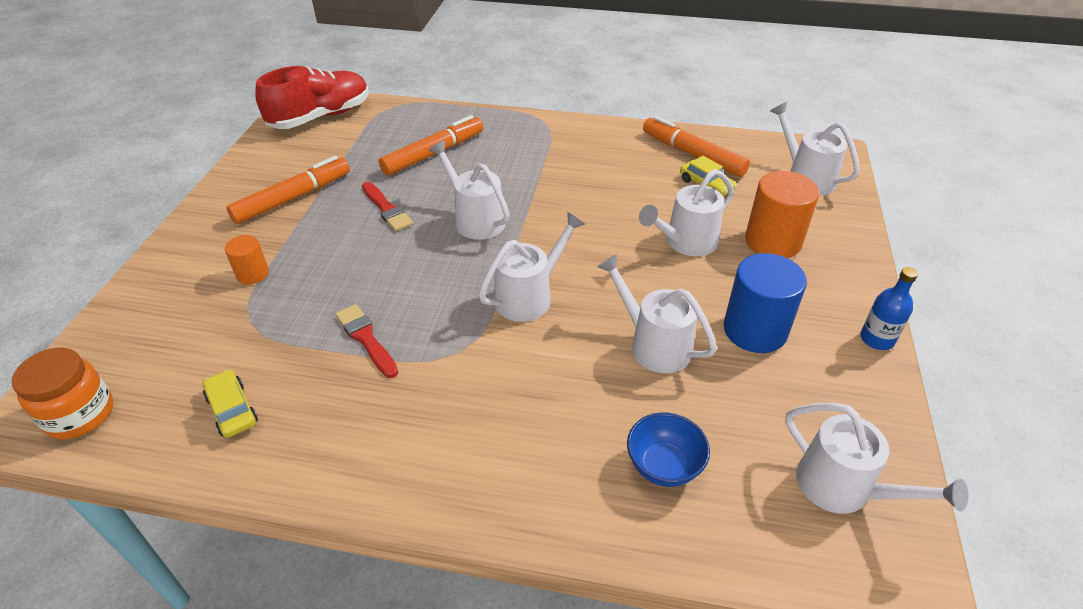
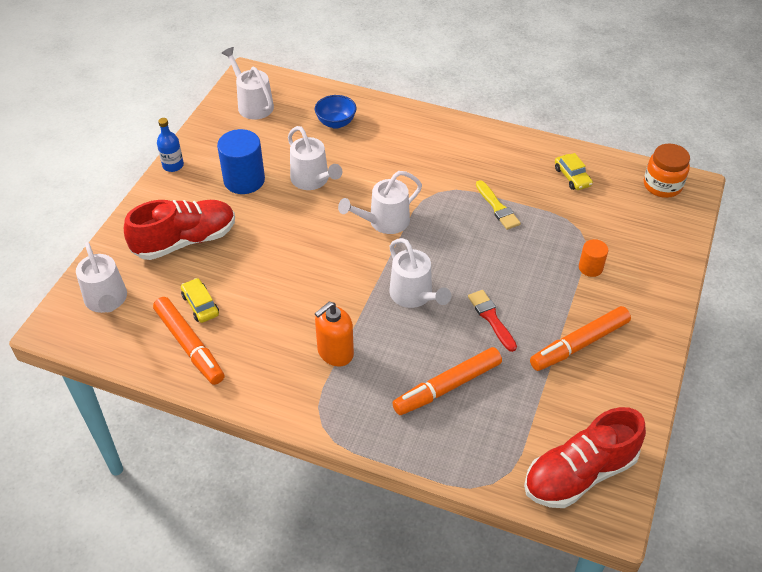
camera: 170 degrees left, 5 degrees up
(366, 339) = (497, 207): red brush -> yellow brush
(548, 165) = (335, 352): none -> orange soap dispenser
(685, 243) = (252, 249): white watering can -> none
(772, 242) = (185, 241): orange cylinder -> red shoe

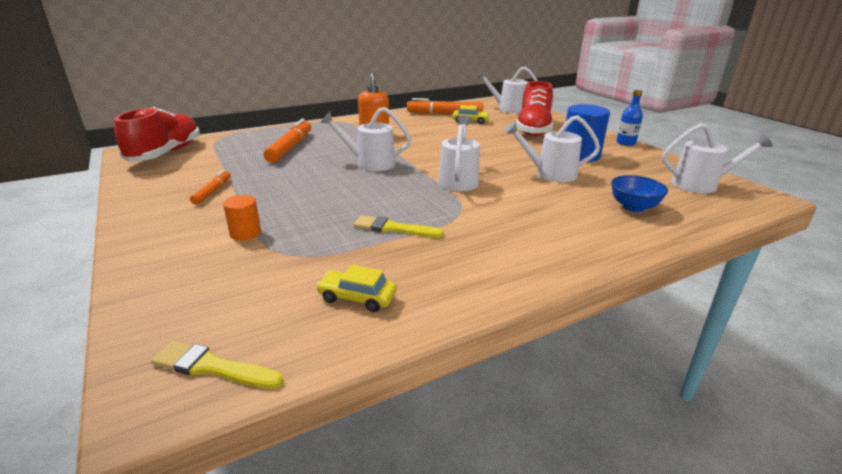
camera: 130 degrees right, 20 degrees down
(491, 318) = (300, 176): red brush -> none
(579, 344) = (212, 191): orange marker -> orange marker, size x0.56
(662, 185) = (212, 367): orange jar -> yellow brush

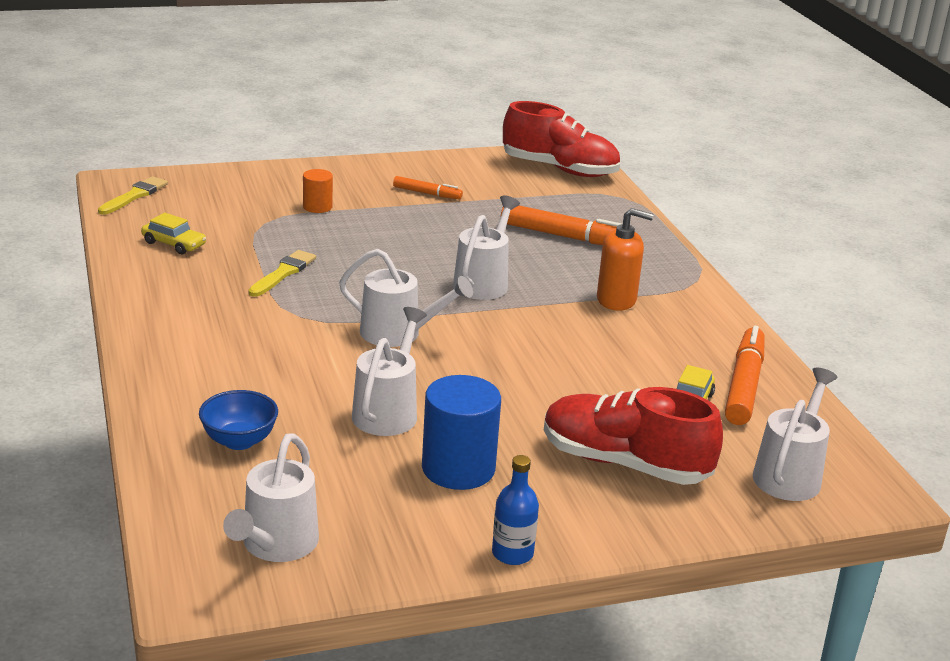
camera: 100 degrees right, 0 degrees up
(357, 297) = (174, 244): yellow car -> yellow car turned 90 degrees clockwise

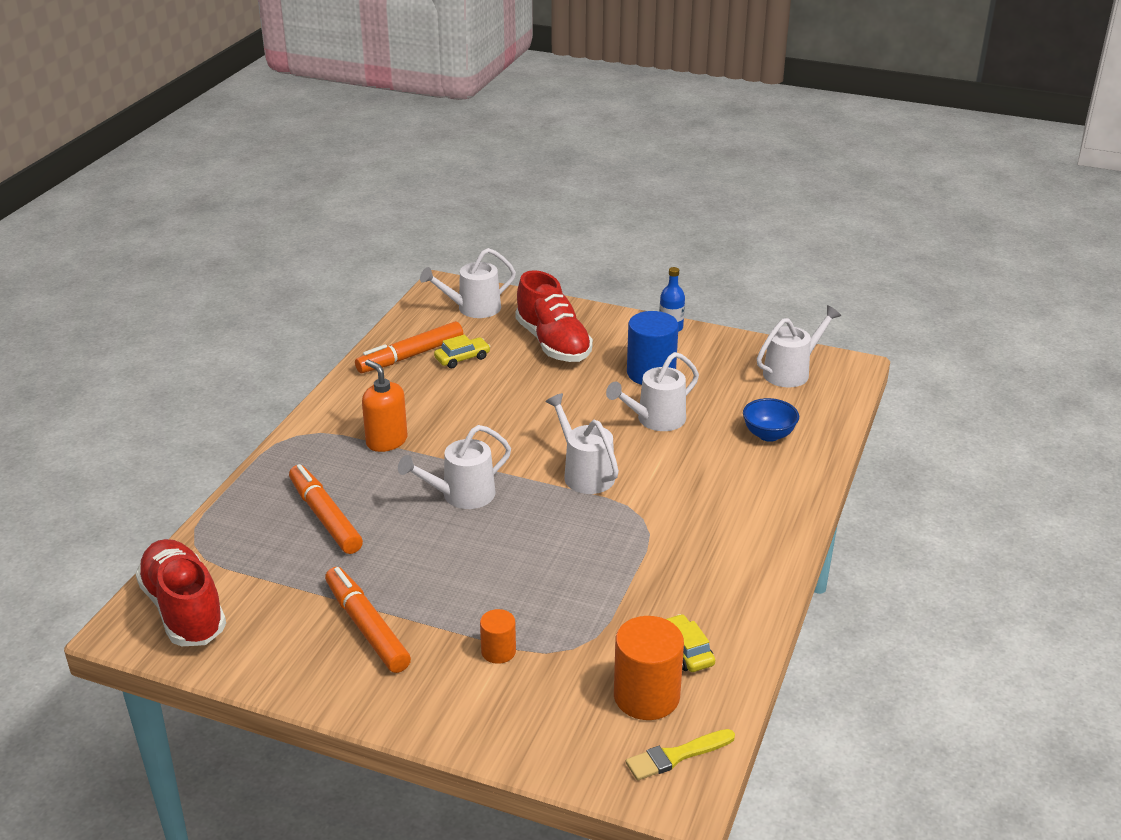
camera: 140 degrees left, 5 degrees up
(182, 215) = (646, 696): none -> orange cylinder
(283, 273) = (615, 570): yellow brush -> none
(427, 193) = (367, 627): orange marker -> orange marker, size x1.79

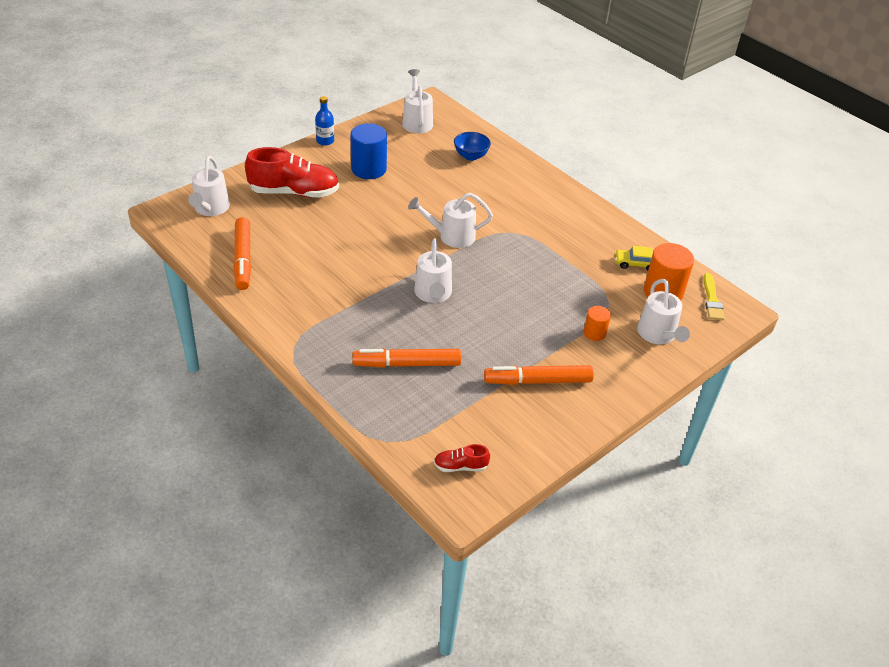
camera: 65 degrees left, 10 degrees up
(184, 610) = (460, 466): red shoe -> red shoe, size x0.46
(386, 441) = (342, 306): orange soap dispenser -> none
(462, 358) = (271, 237): yellow car -> none
(655, 420) = (420, 188): white watering can -> white watering can (658, 335)

